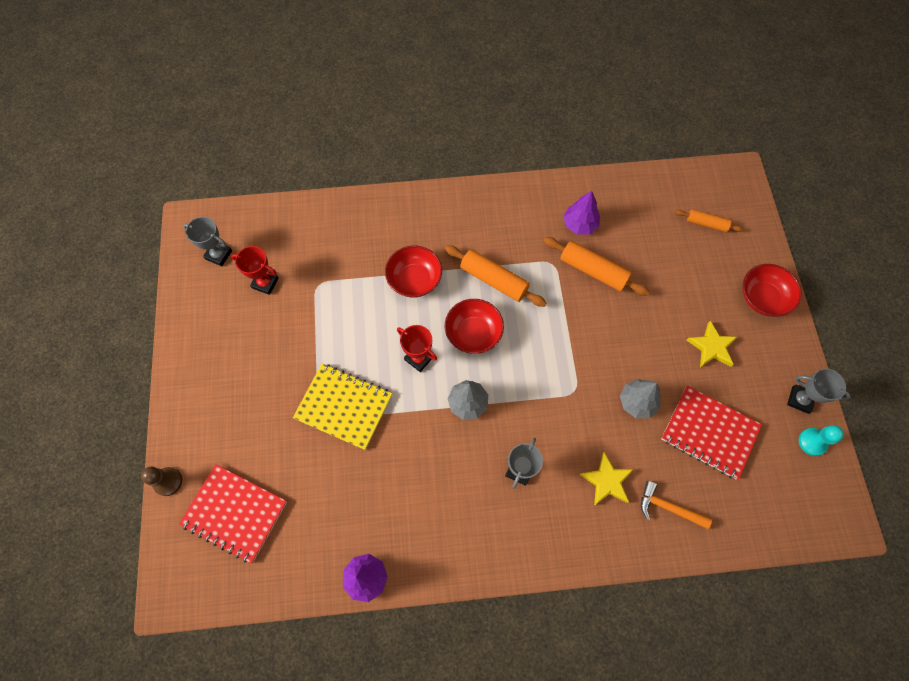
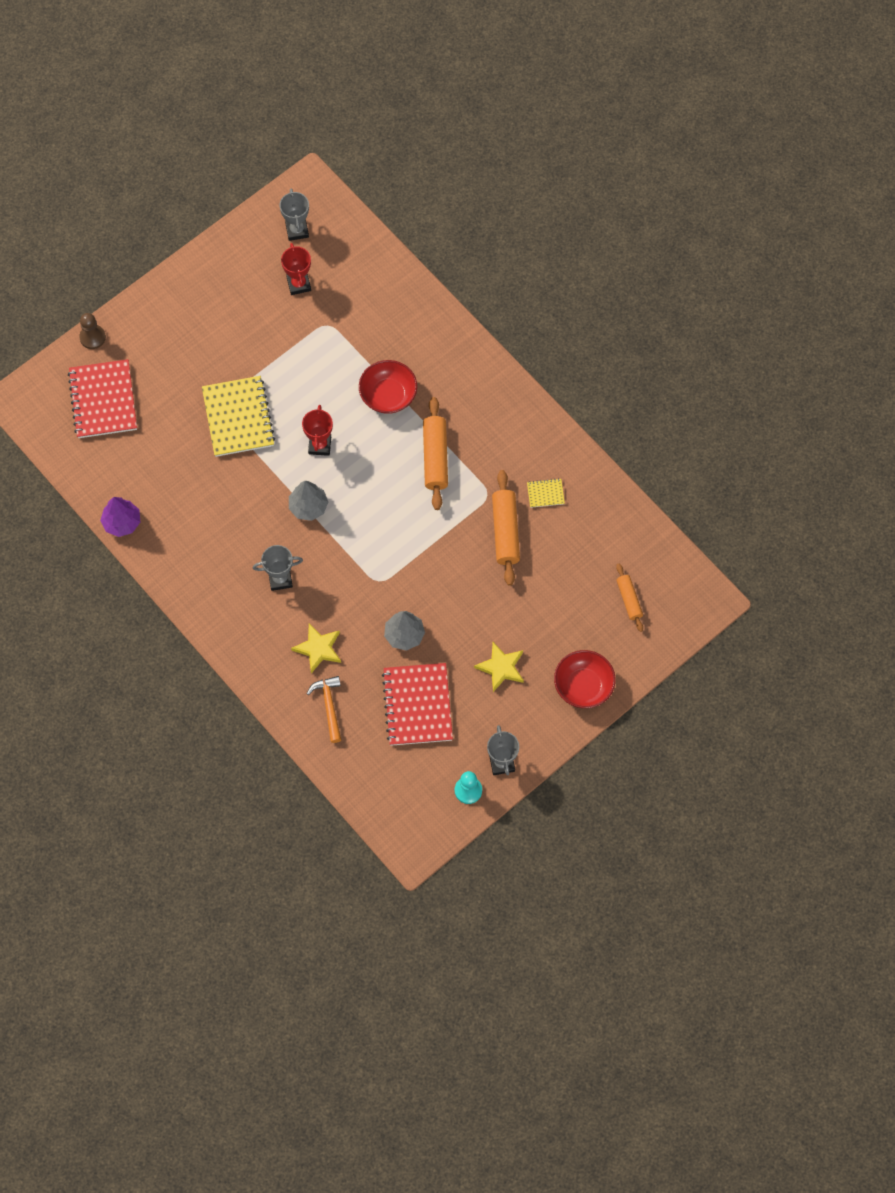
camera: 55 degrees right, 0 degrees up
(473, 333) = (373, 472): red bowl -> none
(579, 224) = (545, 493): purple tree -> yellow notebook

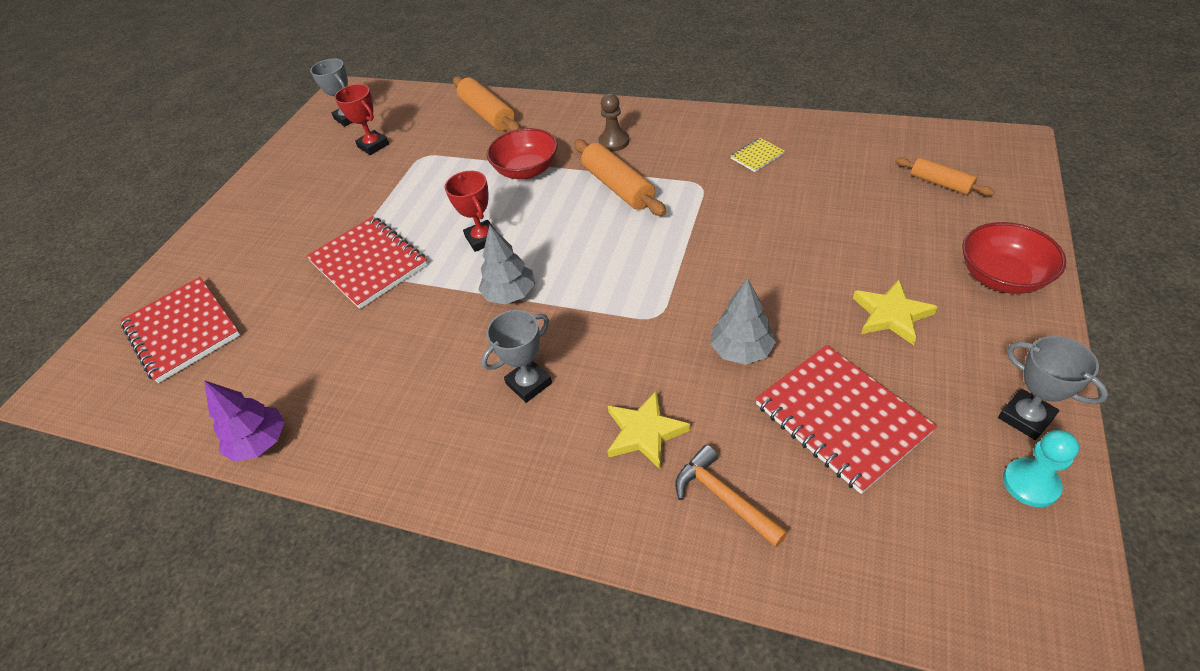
camera: 25 degrees left, 20 degrees down
(92, 337) = (148, 284): brown pawn -> brown pawn (614, 142)
(238, 417) = (368, 264): yellow notebook -> red notebook
(505, 531) = (751, 201): orange rolling pin -> orange rolling pin (487, 114)

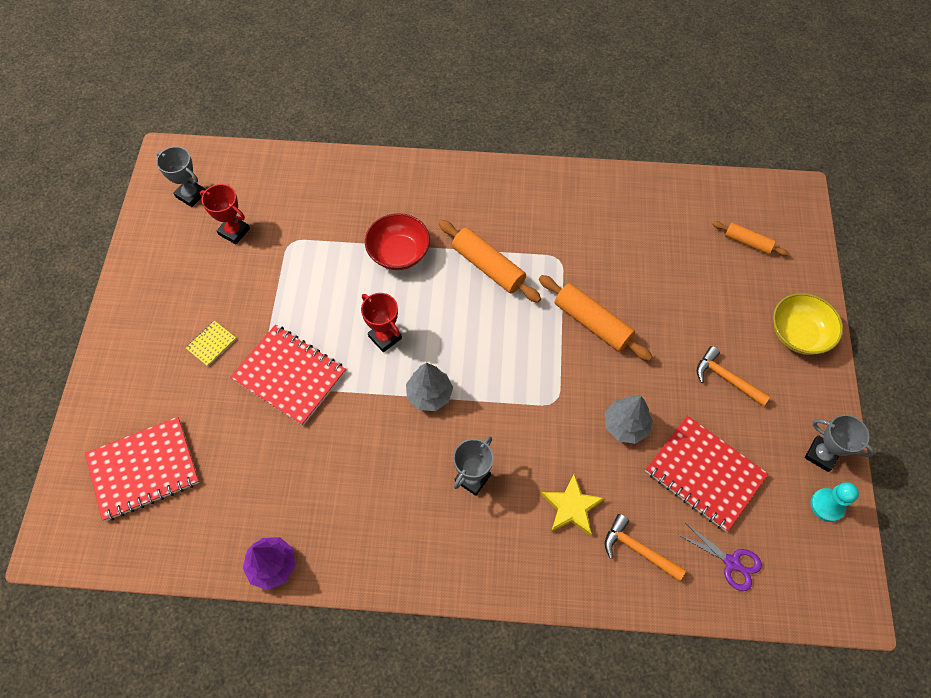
camera: 20 degrees left, 15 degrees up
(182, 331) = (144, 469): red notebook -> red notebook turned 60 degrees counterclockwise
(487, 114) = (337, 183): orange rolling pin -> orange rolling pin (592, 323)
(614, 142) = (470, 212): brown pawn -> none
(757, 156) = (599, 221): yellow notebook -> yellow notebook (211, 344)
(864, 537) = (731, 562): none -> purple scissors
(891, 315) = (726, 379): yellow star -> orange hammer
(1001, 277) = (798, 334): red bowl -> yellow bowl

